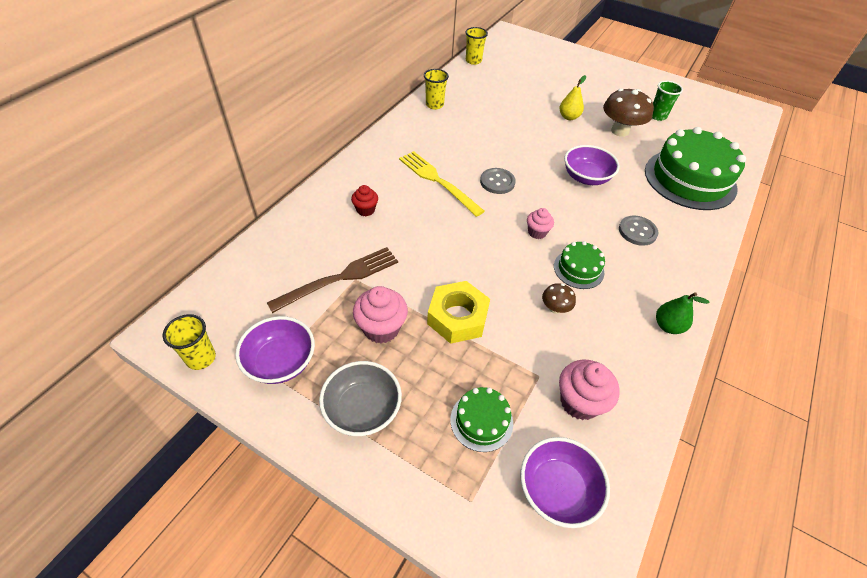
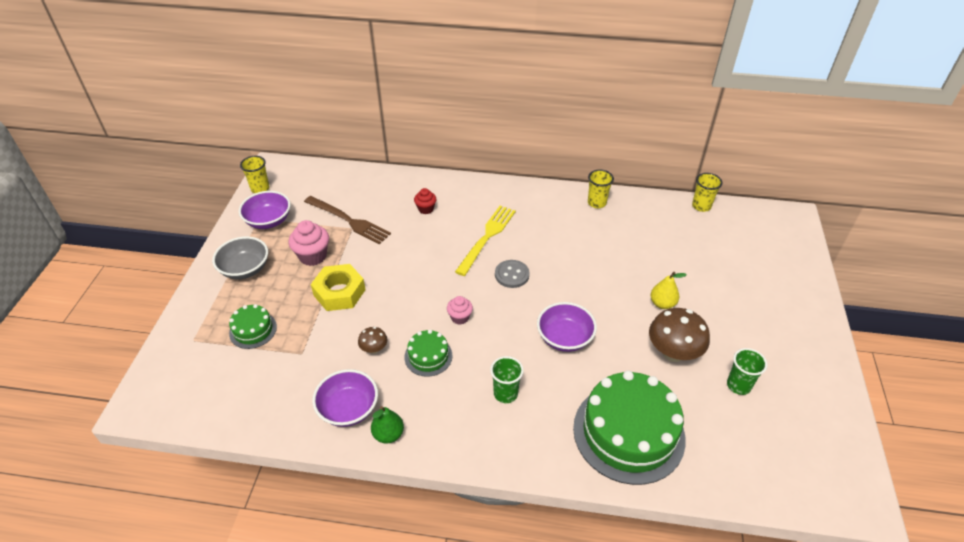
camera: 70 degrees right, 5 degrees down
(557, 490) = (210, 384): purple bowl -> purple bowl (348, 409)
(579, 402) = (286, 383): pink cupcake -> none
(637, 231) = (505, 394): grey button -> green cup

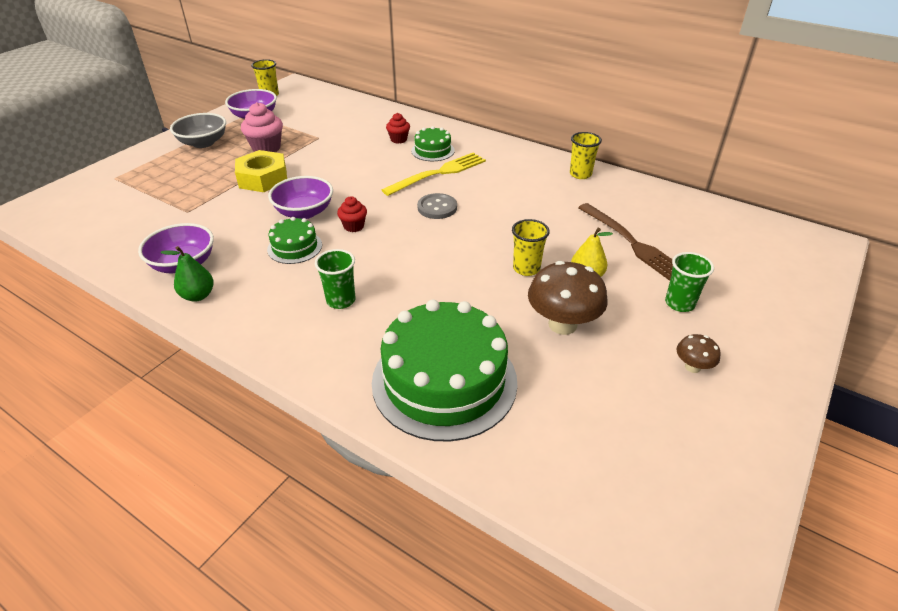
camera: 25 degrees right, 5 degrees down
(253, 330) = (166, 184): green cake -> green cake (432, 150)
(350, 221) = (322, 132): brown fork -> brown fork (633, 243)
(374, 349) = (251, 227): brown mushroom -> brown mushroom (692, 367)
(460, 317) = (354, 226): pink cupcake -> red cupcake
(564, 338) = (446, 273): purple bowl -> purple bowl (304, 212)
(701, 206) = (706, 205): yellow cup -> yellow cup (526, 268)
(738, 385) = (623, 383): green cup -> green cup (679, 303)

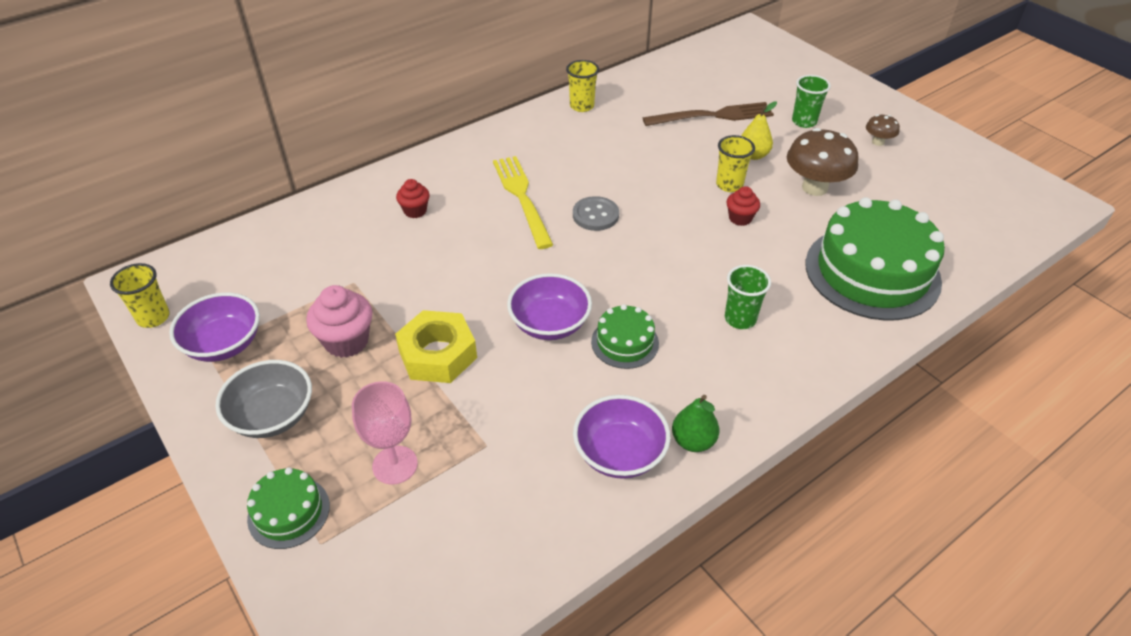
camera: 70 degrees left, 5 degrees up
(169, 186) = (395, 465): none -> pink goblet
(354, 226) = (603, 286): red cupcake -> red cupcake (740, 218)
(432, 150) = (464, 190): green cake -> green cake (289, 512)

